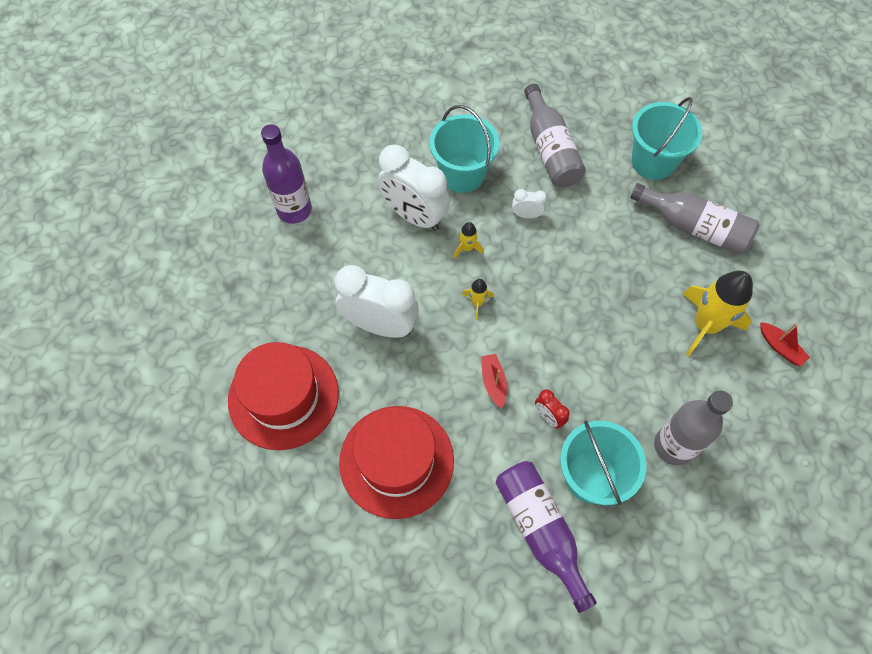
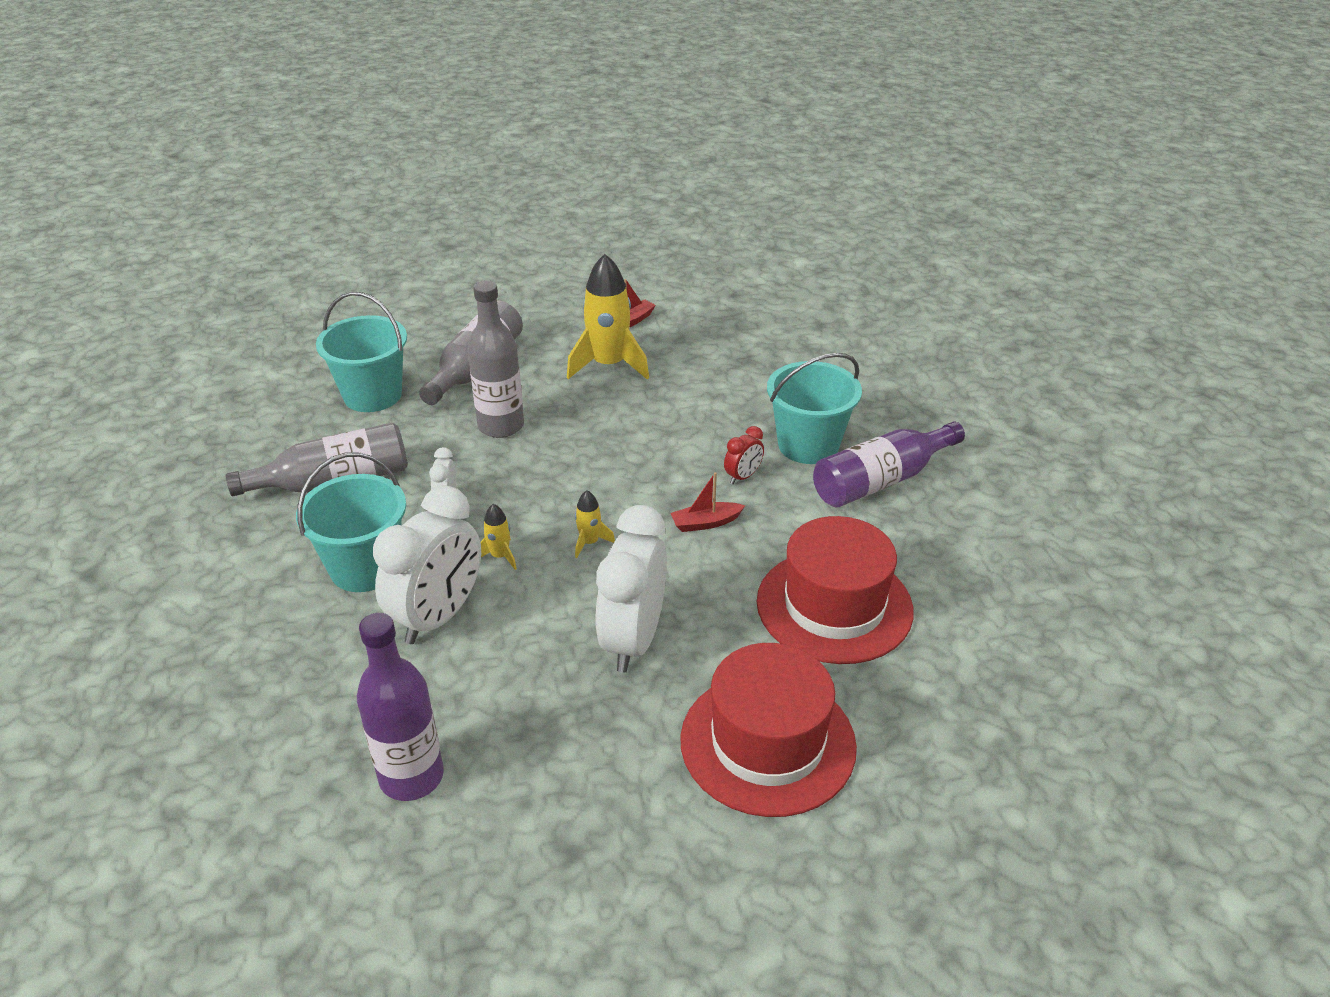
camera: 95 degrees left, 25 degrees down
(673, 446) = (757, 390): grey bottle -> grey bottle (501, 426)

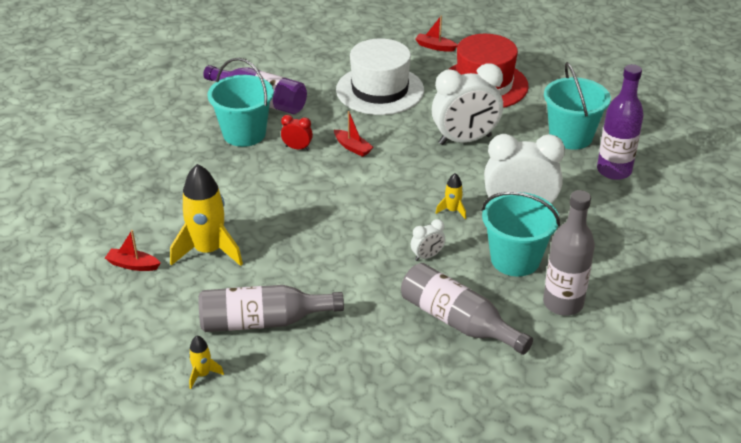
camera: 120 degrees left, 0 degrees up
(372, 395) = (345, 363): turquoise bucket -> turquoise bucket (570, 136)
(501, 426) = (328, 270): grey bottle -> grey bottle (563, 303)
(589, 542) = (408, 182): yellow rocket -> yellow rocket (203, 374)
(834, 606) = (380, 90): red hat -> white hat
(939, 738) = (435, 47): none -> red boat

